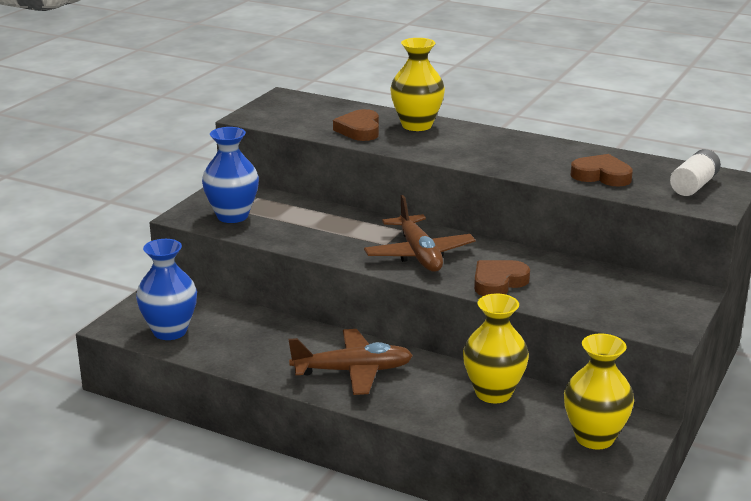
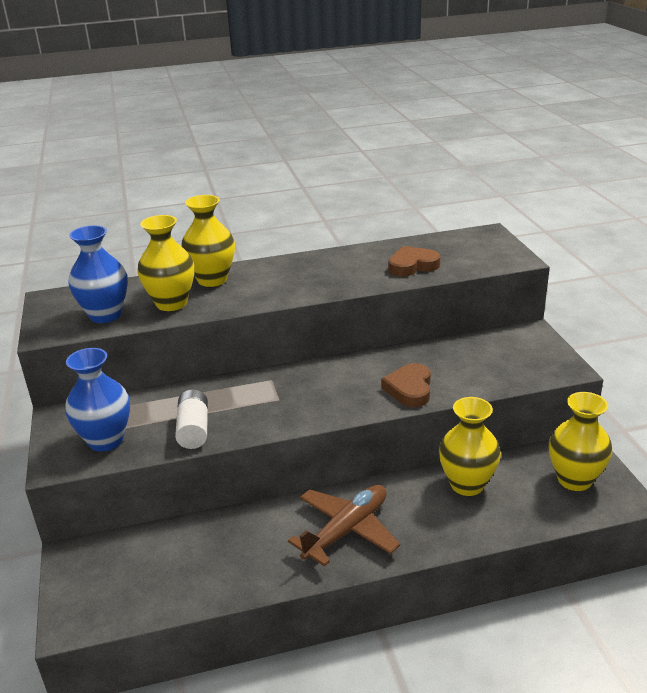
camera: 40 degrees left, 5 degrees up
(170, 331) = (136, 592): blue vase -> blue vase (105, 315)
(359, 130) = (171, 303): brown heart -> yellow vase
(419, 254) = (318, 395): brown plane -> none
(693, 185) = (477, 248): white battery -> white battery (193, 430)

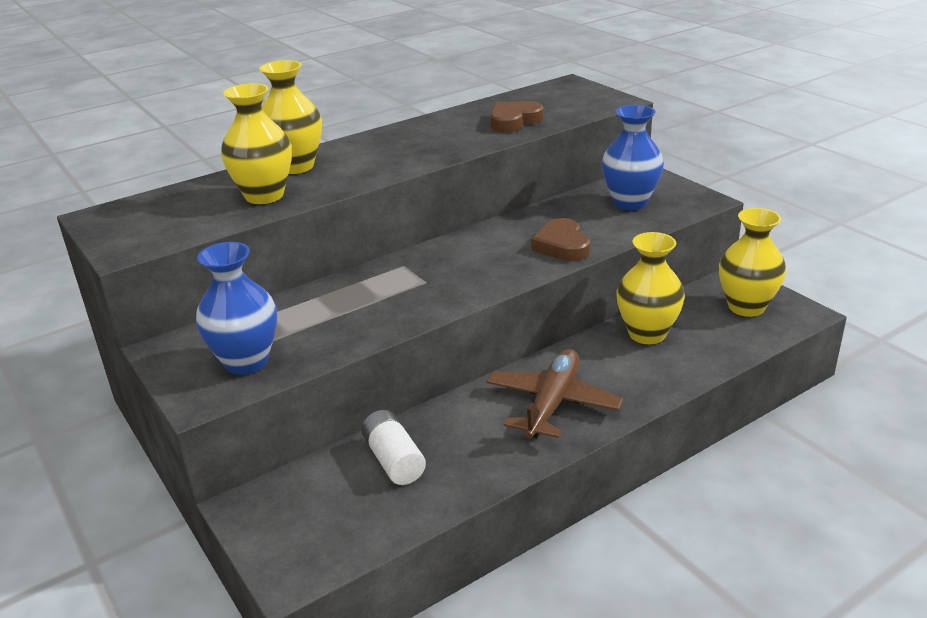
camera: 20 degrees left, 0 degrees up
(105, 315) = (189, 220): blue vase -> blue vase (630, 203)
(193, 430) = (348, 329): white battery -> white battery (394, 460)

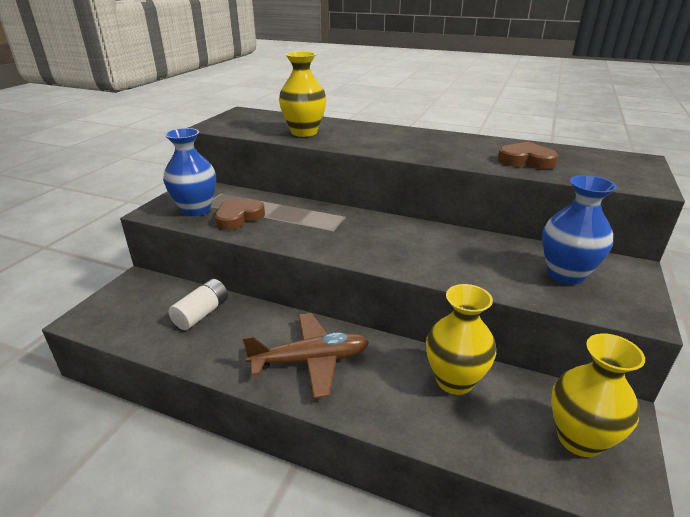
camera: 55 degrees right, 0 degrees up
(295, 166) = (351, 128): yellow vase -> none
(562, 245) = (447, 265): brown heart -> brown heart (238, 217)

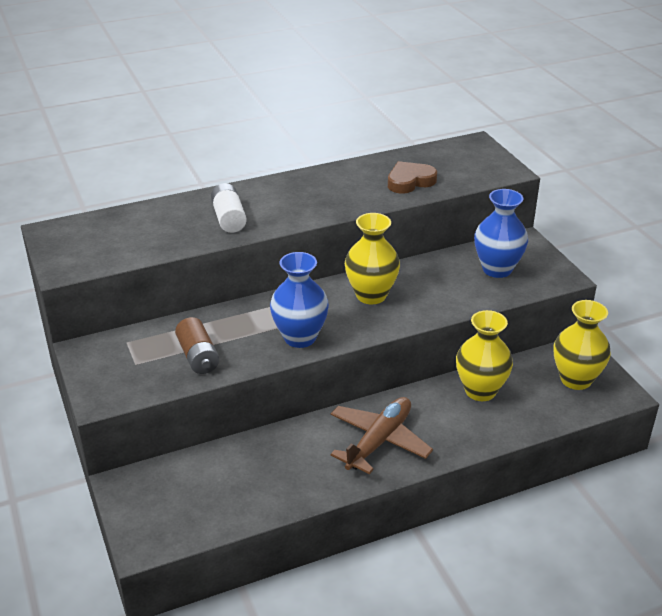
camera: 45 degrees left, 5 degrees up
(196, 210) = (141, 372): blue vase -> blue vase (300, 337)
(201, 314) = (241, 467): white battery -> white battery (229, 218)
(238, 217) = (198, 356): brown heart -> brown battery
(304, 132) = (181, 231): yellow vase -> yellow vase (371, 295)

